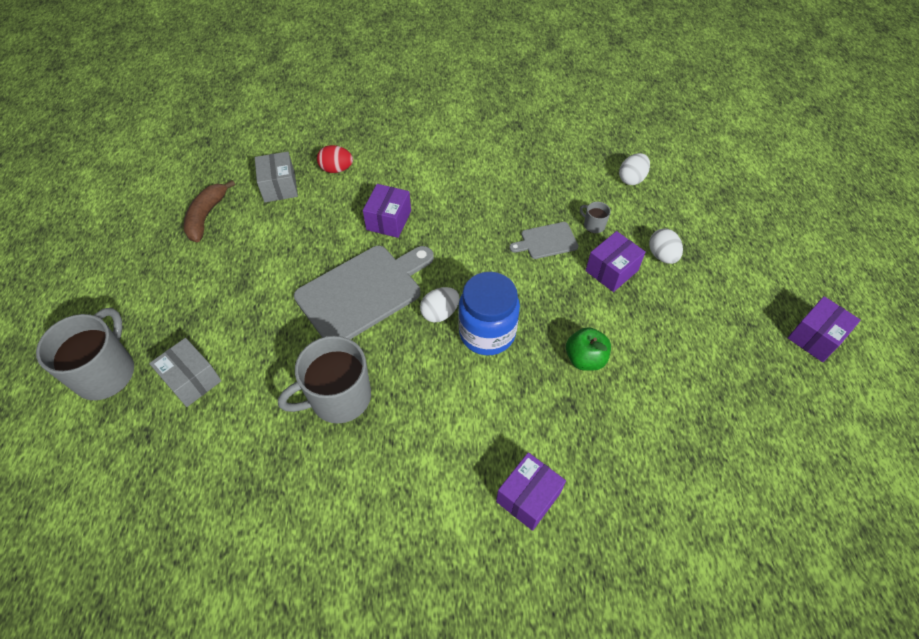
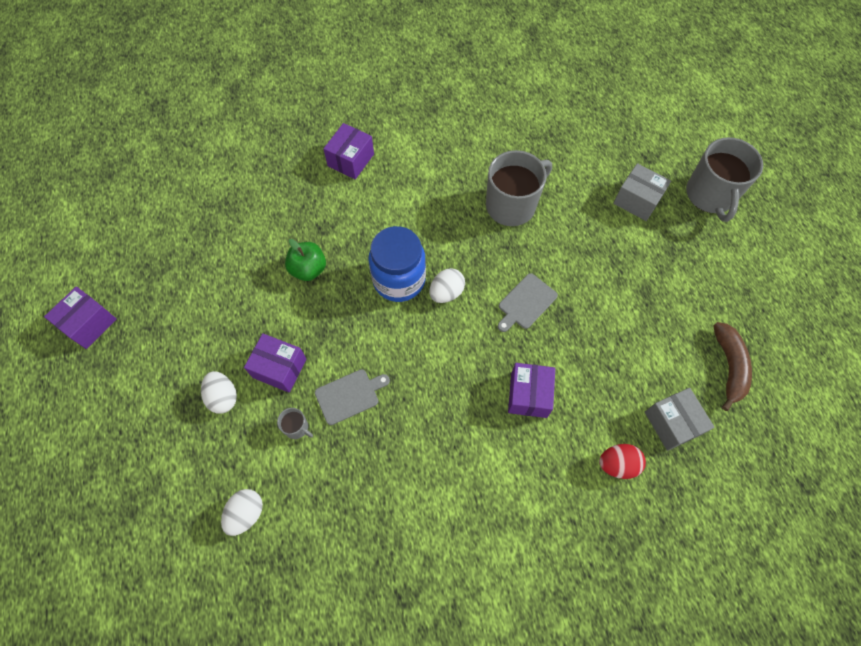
camera: 170 degrees right, 10 degrees up
(363, 292) = (525, 303): grey cutting board -> grey cutting board, size x0.49
(611, 270) = (279, 368): purple box -> purple box turned 75 degrees clockwise

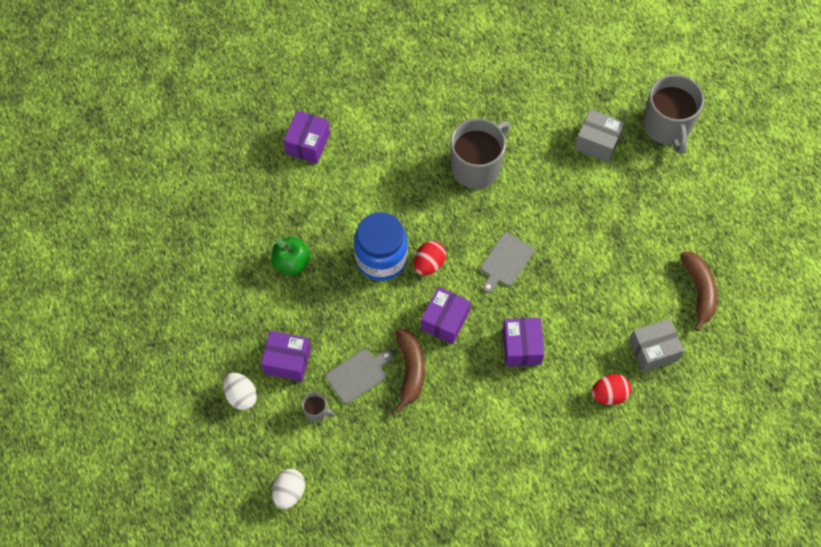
camera: 10 degrees left, 0 degrees up
(89, 324) = (93, 349): purple box -> purple box (445, 321)
(405, 400) = (410, 370): none -> brown banana
(446, 292) = (429, 264): white egg -> red egg
(672, 423) = (653, 350): grey box -> grey box turned 75 degrees counterclockwise

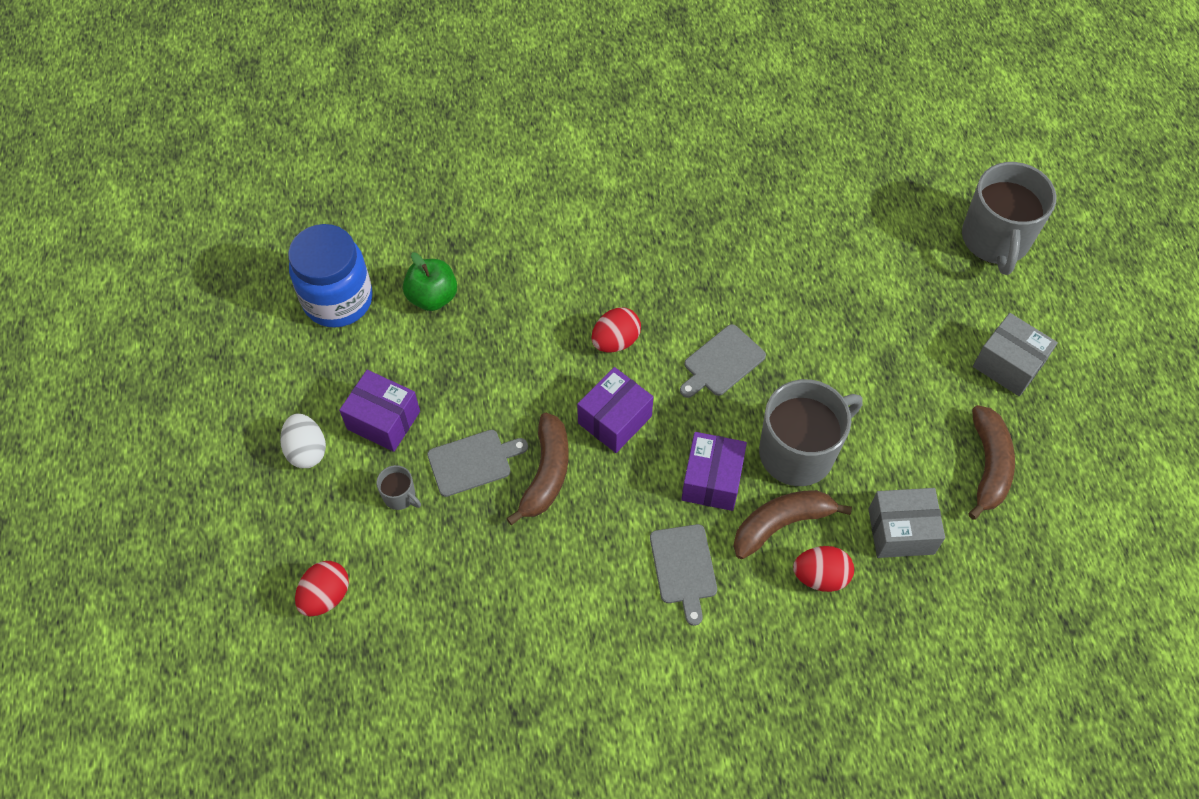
camera: 15 degrees right, 5 degrees down
(289, 492) = (326, 596): white egg -> red egg
(307, 144) = (503, 157): purple box -> none
(381, 259) = (553, 320): blue jar -> blue jar (338, 300)
(477, 166) = (718, 233): grey mug -> grey mug (799, 451)
(520, 411) = (683, 568): none -> grey cutting board
(575, 365) = (781, 524): none -> brown banana
(597, 142) = (892, 239): grey box -> grey box (1008, 365)

